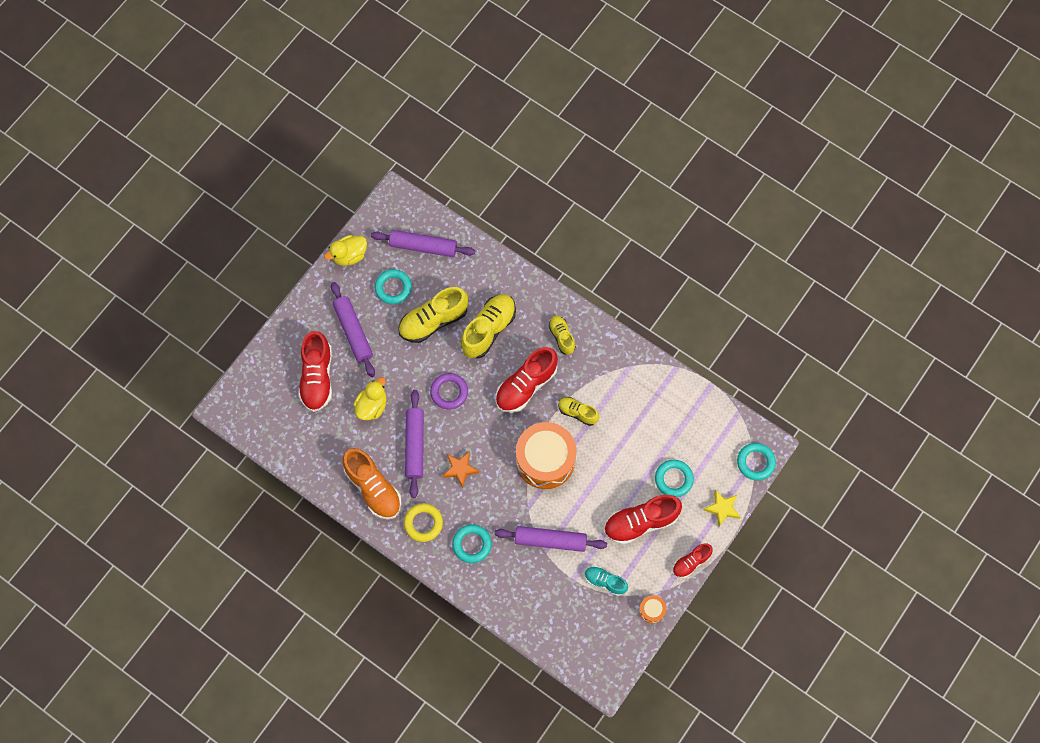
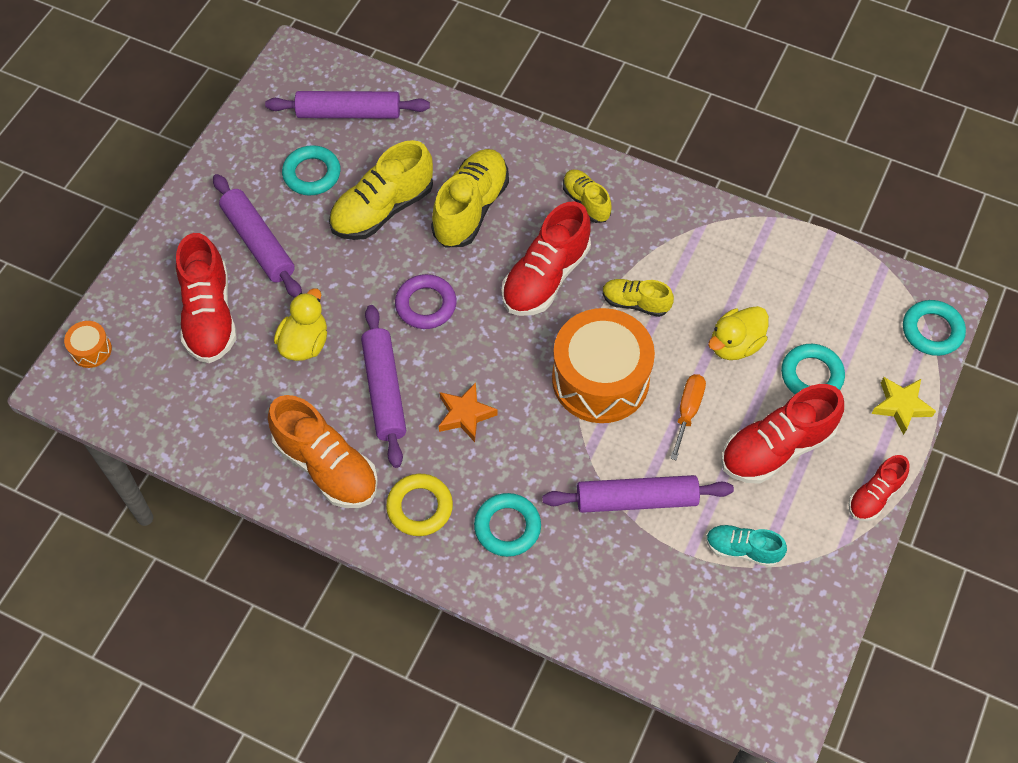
camera: 10 degrees left, 10 degrees down
(349, 255) = (236, 140): yellow duck -> yellow duck (735, 345)
(593, 490) = (688, 411): none -> orange screwdriver
(652, 610) = (832, 582): orange drum -> orange drum (91, 350)

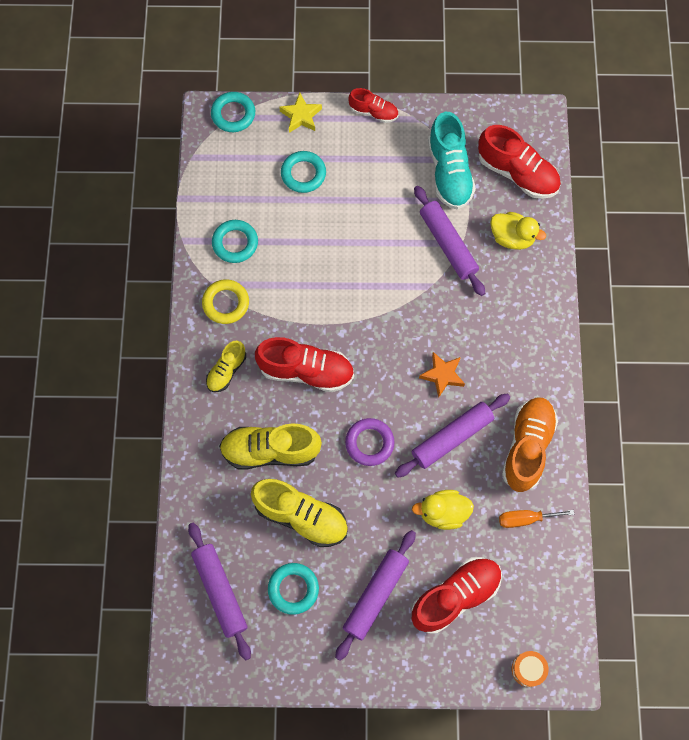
camera: 115 degrees left, 10 degrees up
(419, 507) = (523, 372): yellow ring -> yellow ring (226, 303)
(507, 527) = (508, 313): turquoise ring -> turquoise ring (235, 243)
(600, 379) = (371, 300): orange drum -> none
(635, 303) = (299, 302): yellow shoe -> none
(688, 411) = (368, 238): orange screwdriver -> orange screwdriver (525, 519)
(735, 345) = (302, 227): yellow duck -> yellow duck (512, 237)
(742, 549) = (449, 172): turquoise shoe -> turquoise shoe, size x1.76
(776, 448) = (368, 177): red shoe -> red shoe (517, 173)

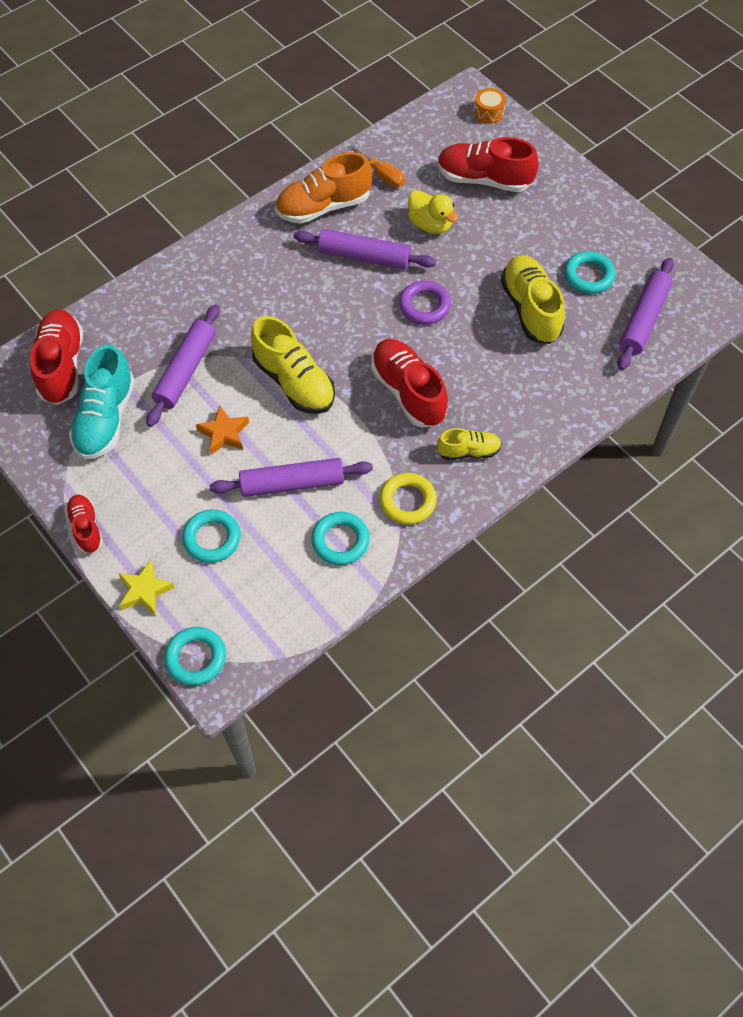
camera: 130 degrees left, 10 degrees down
(270, 450) = (502, 367): yellow shoe -> yellow shoe (294, 382)
(376, 596) = (536, 224): purple rolling pin -> purple rolling pin (292, 483)
(442, 375) = (316, 296): orange star -> orange star (224, 433)
(449, 172) = (106, 418): turquoise shoe -> turquoise shoe turned 150 degrees clockwise
(512, 237) = (136, 329): yellow duck -> none

